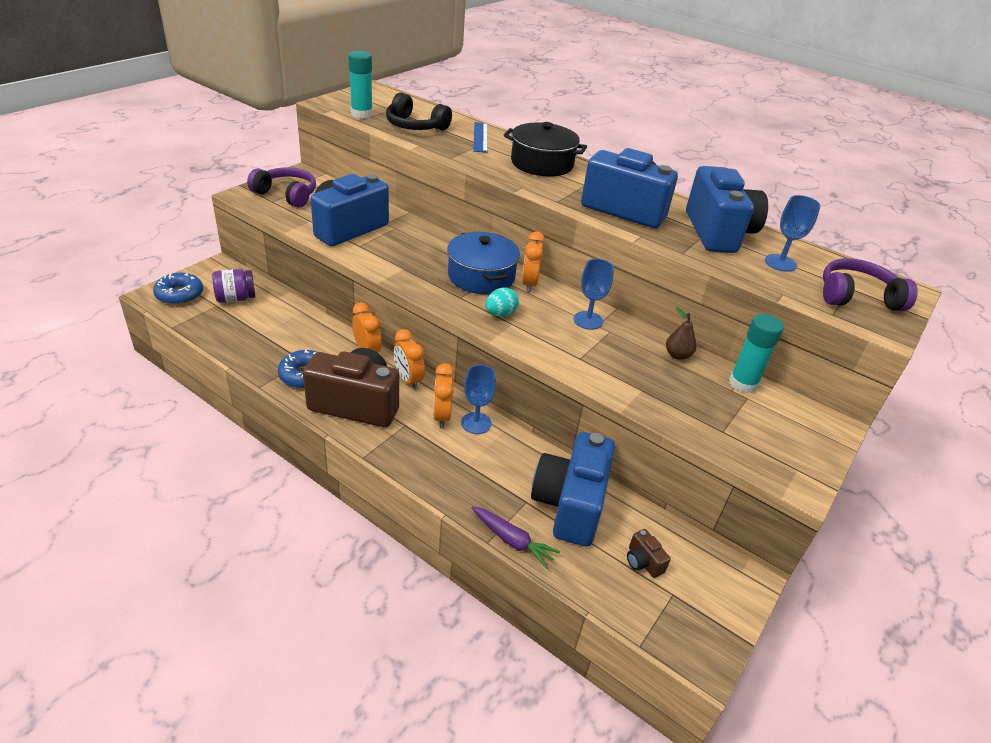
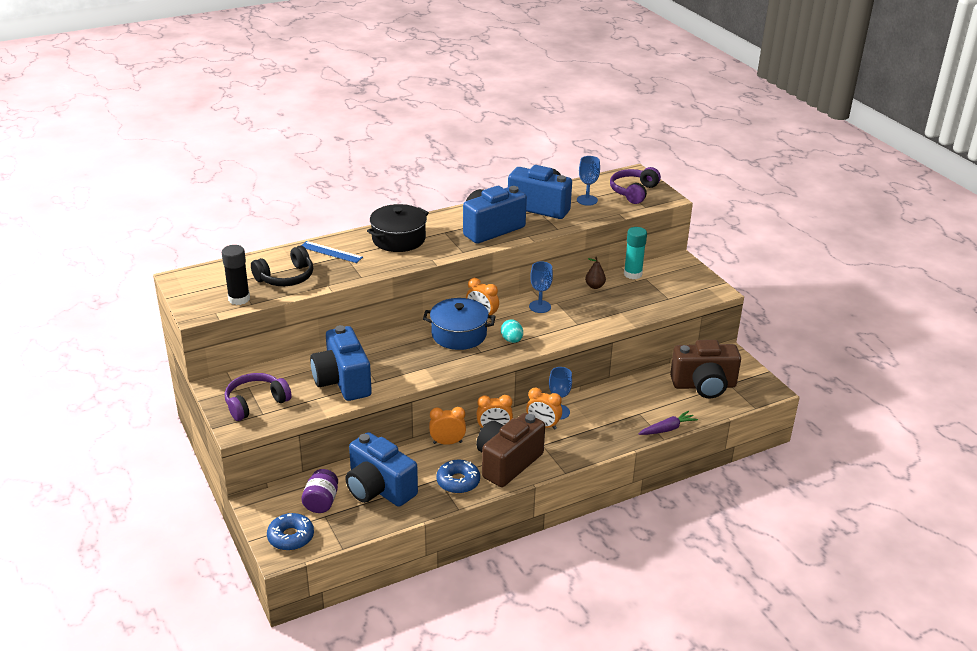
camera: 60 degrees left, 5 degrees down
(361, 114) = (239, 299): turquoise glue stick -> black glue stick
(570, 504) = (650, 397): blue camera -> blue camera (379, 489)
(643, 562) = (704, 386): brown camera -> brown camera, size x2.50

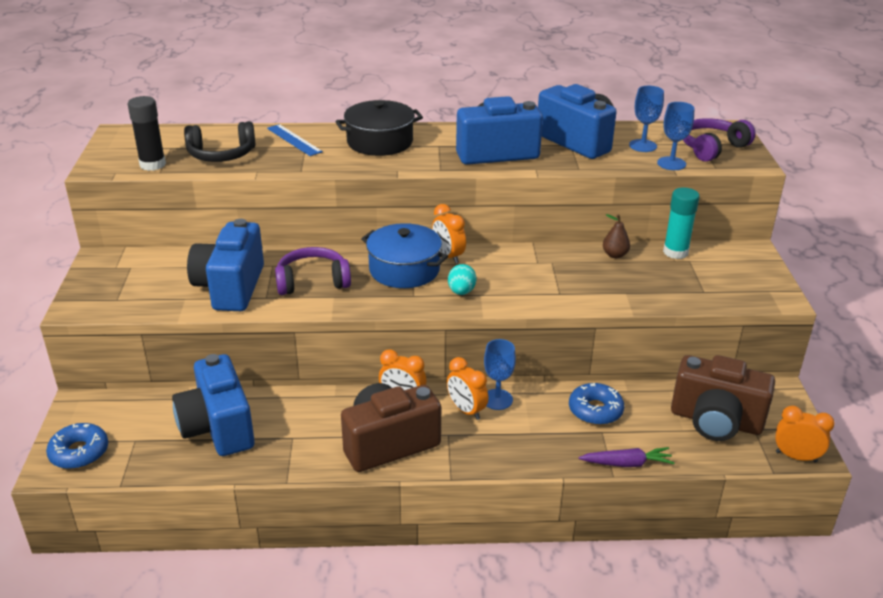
camera: 25 degrees right, 0 degrees up
(255, 403) = (121, 286): purple headphones -> purple headphones (312, 281)
(321, 502) = (145, 423): purple jar -> none
(447, 442) = (337, 397): orange clock -> orange clock (796, 457)
(458, 482) = (312, 448): blue donut -> blue donut (595, 410)
(540, 306) = (527, 262): blue goblet -> blue goblet (671, 163)

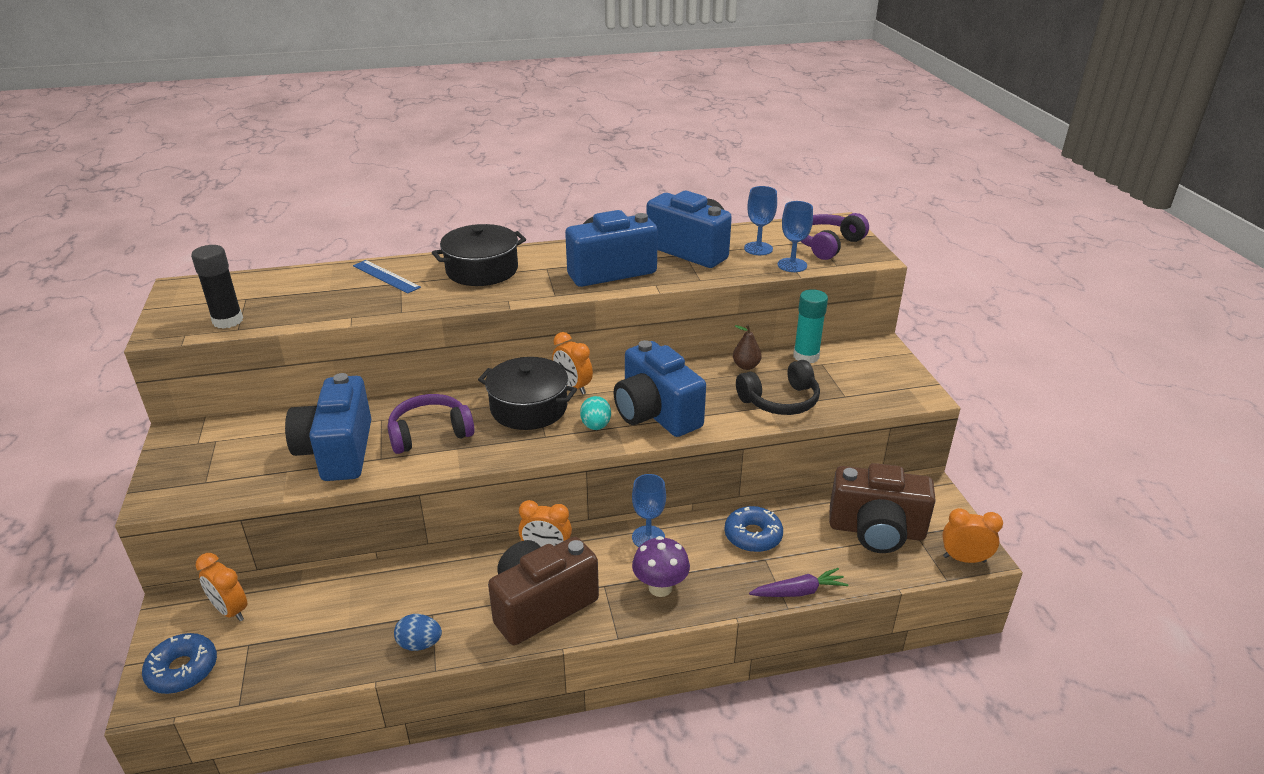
camera: 10 degrees left, 0 degrees up
(218, 427) = (344, 614): blue camera -> blue camera (656, 414)
(221, 154) = (307, 301): black headphones -> black headphones (780, 401)
(277, 460) = (419, 644): none -> blue egg
(404, 270) = (529, 408): blue pot -> black pot
(466, 410) = (618, 555): orange clock -> orange clock (230, 610)
(498, 443) = (660, 588): none -> purple mushroom

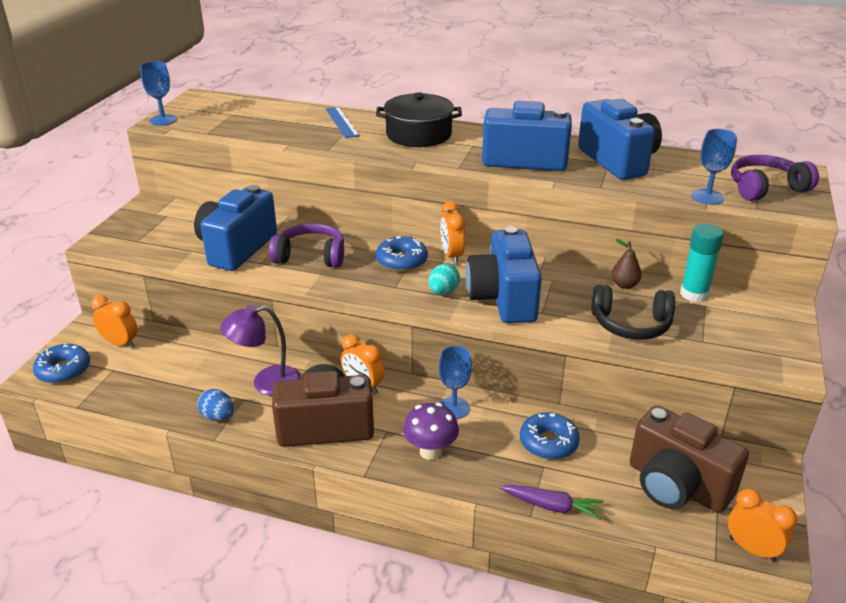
camera: 30 degrees right, 0 degrees up
(228, 321) = (206, 126): black glue stick -> none
(230, 610) = (120, 343): orange clock -> orange clock turned 135 degrees clockwise
(443, 587) = (266, 383): none -> purple lamp
(529, 408) = (401, 261): black pot -> blue donut
(758, 248) = (687, 175): blue goblet -> blue goblet (163, 120)

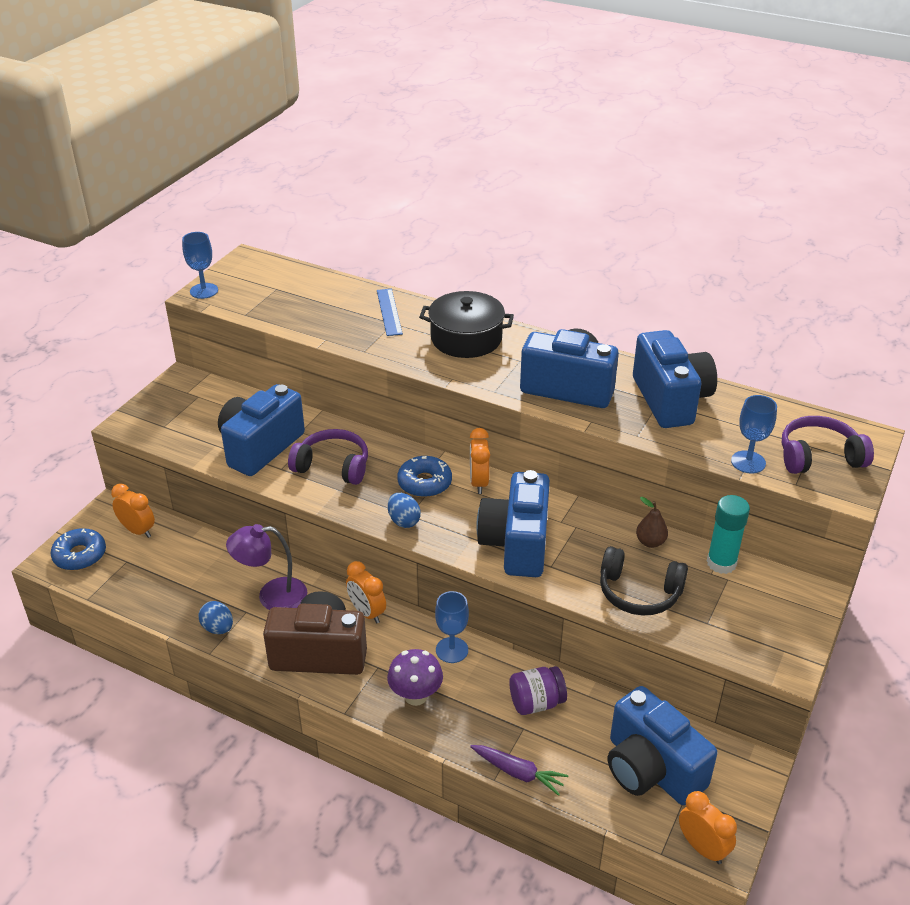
camera: 10 degrees right, 5 degrees up
(391, 291) = (404, 521): none -> blue egg
(443, 292) = (456, 528): turquoise egg -> none
(548, 442) = (536, 702): blue donut -> purple jar
(676, 485) = (651, 769): brown camera -> blue camera

